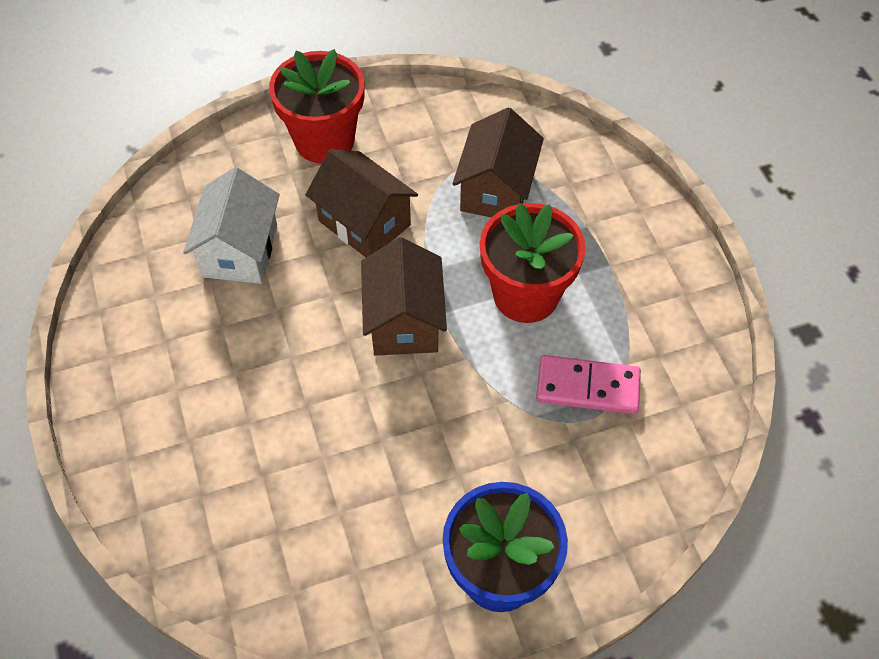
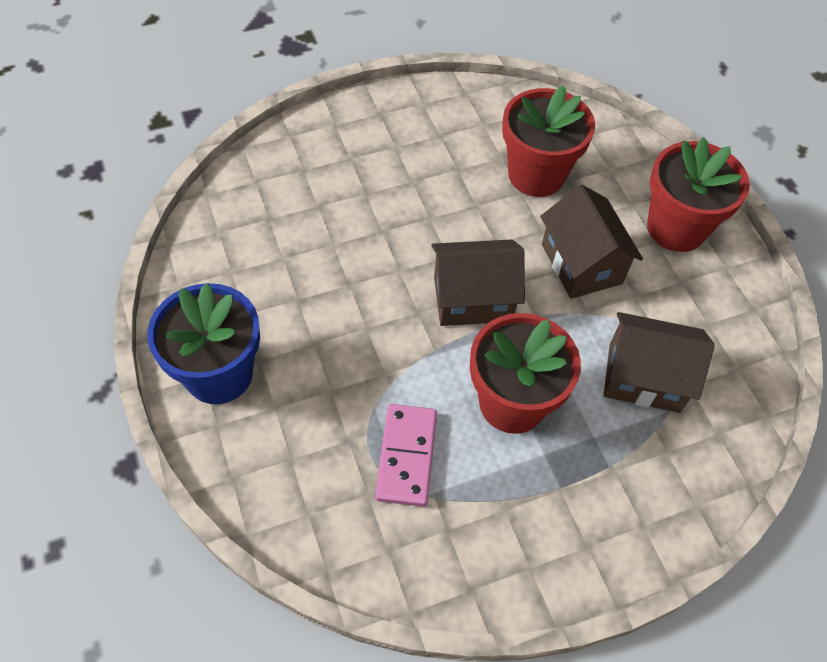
camera: 85 degrees right, 0 degrees up
(240, 250) = (536, 175): white house -> red flower pot
(364, 223) = (581, 264): brown house -> brown house turned 60 degrees counterclockwise

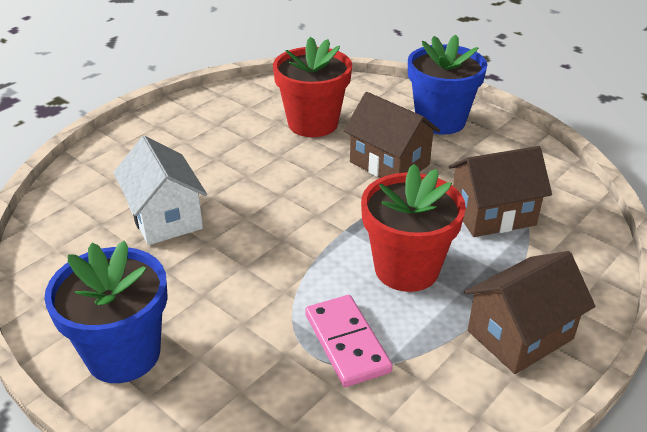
camera: 25 degrees left, 20 degrees down
(327, 237) = (165, 217): none -> white house
(472, 298) = (321, 214): brown house -> brown house (520, 335)
(676, 228) = (440, 121): red flower pot -> blue flower pot

